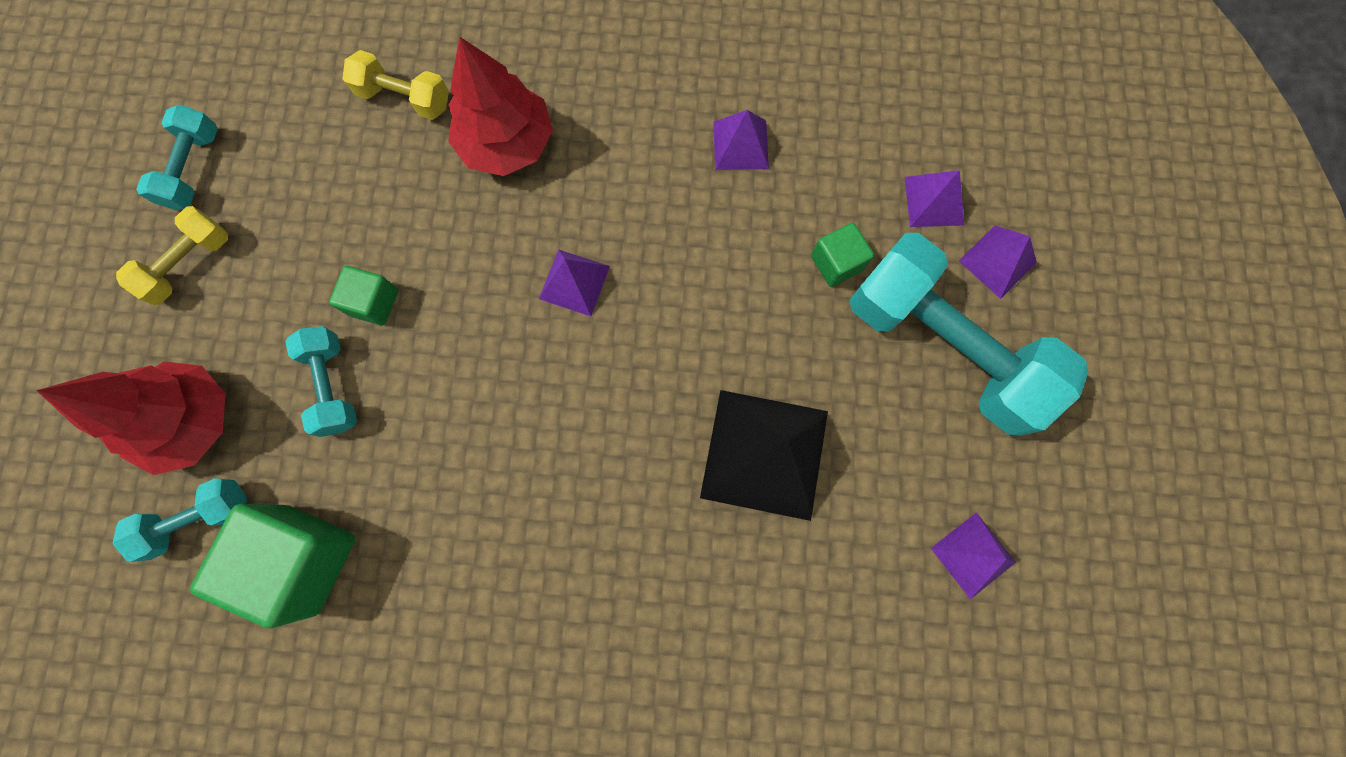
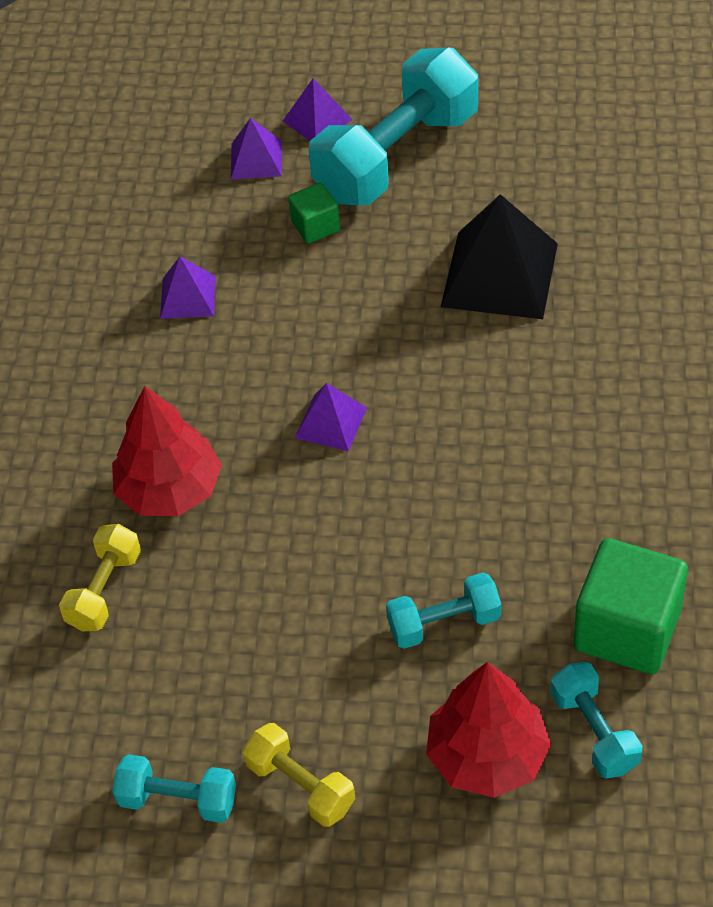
camera: 85 degrees left, 25 degrees down
(374, 302) = (350, 595): green cube -> none
(973, 555) = (578, 142): purple pyramid -> none

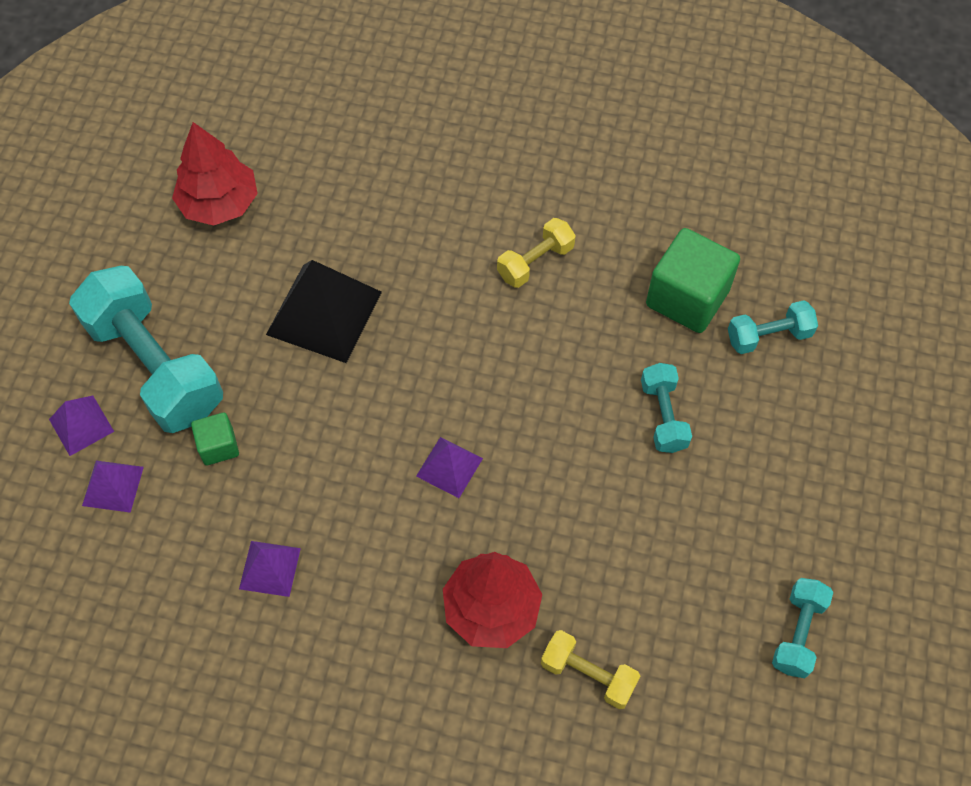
camera: 85 degrees left, 10 degrees up
(300, 786) = (793, 540): yellow dumbbell -> yellow dumbbell (535, 262)
(487, 755) = (780, 407): red tree -> red tree (219, 203)

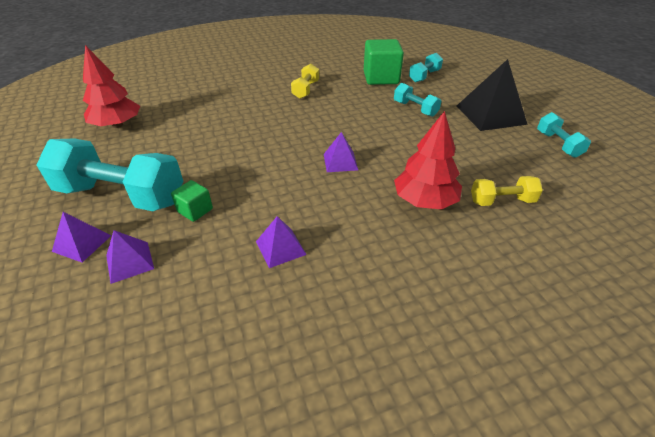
camera: 35 degrees left, 20 degrees down
(324, 313) = (215, 138): black pyramid -> black pyramid (490, 115)

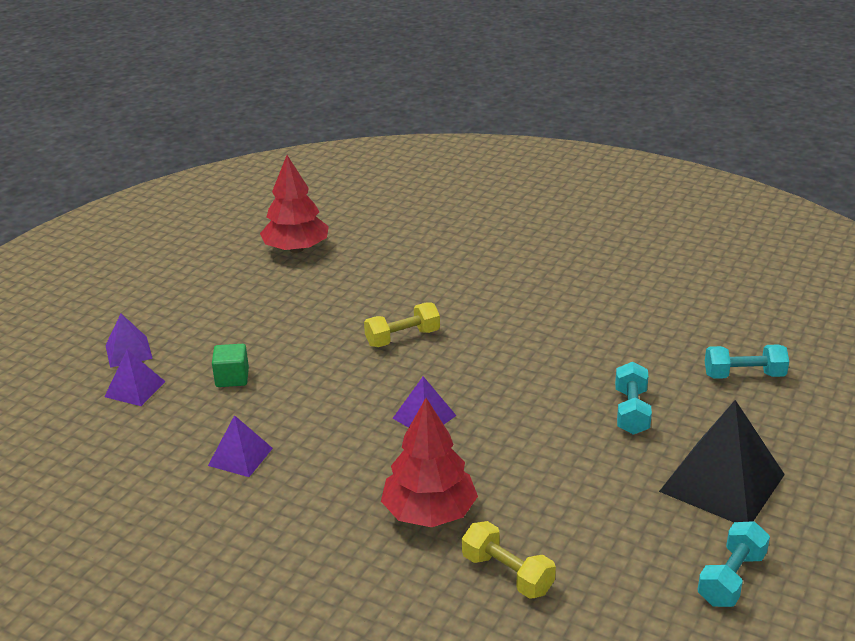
camera: 50 degrees right, 10 degrees down
(122, 195) = (204, 327): turquoise dumbbell -> none
(305, 90) = (542, 308): yellow dumbbell -> yellow dumbbell (402, 338)
(381, 78) = (672, 344): green cube -> none

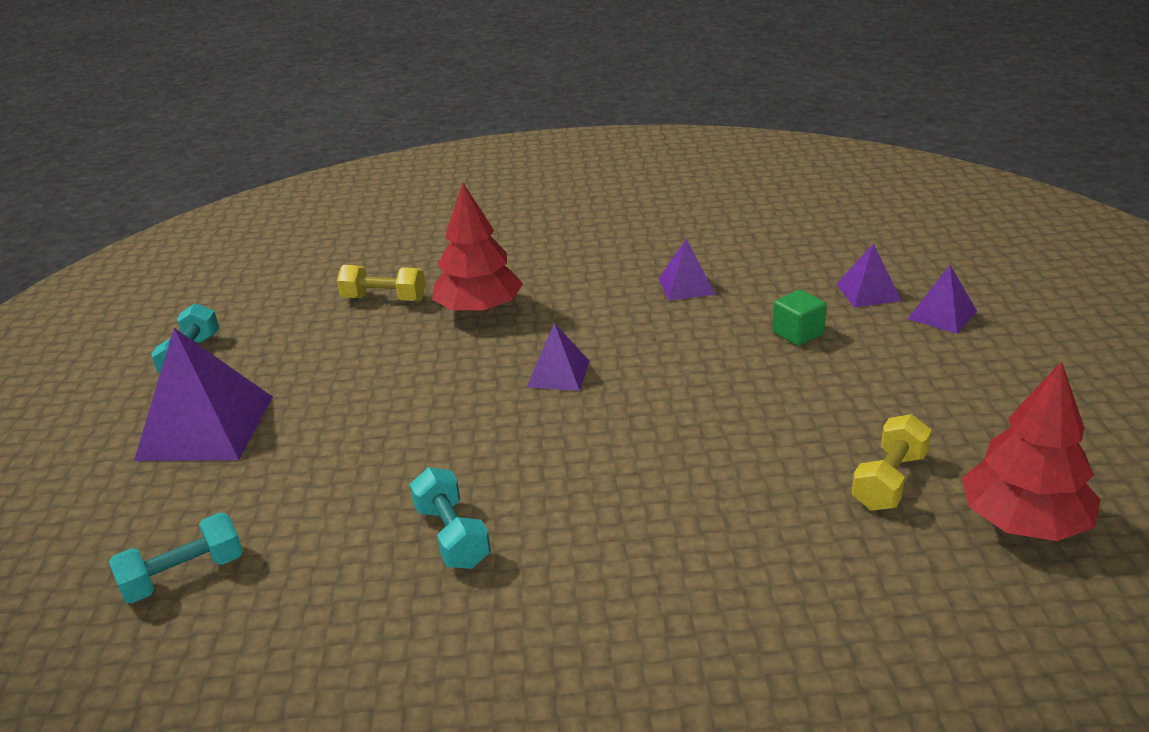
camera: 150 degrees right, 0 degrees up
(402, 338) = (679, 446): yellow dumbbell -> yellow dumbbell (889, 481)
(631, 411) = (329, 465): turquoise dumbbell -> turquoise dumbbell (452, 536)
(722, 483) = (205, 427): black pyramid -> purple pyramid

